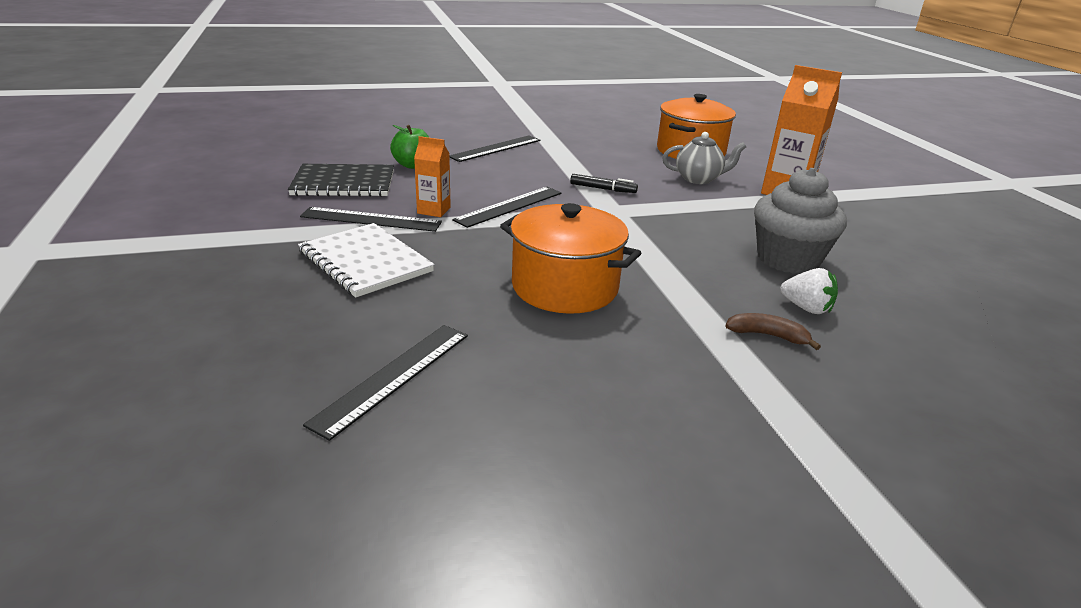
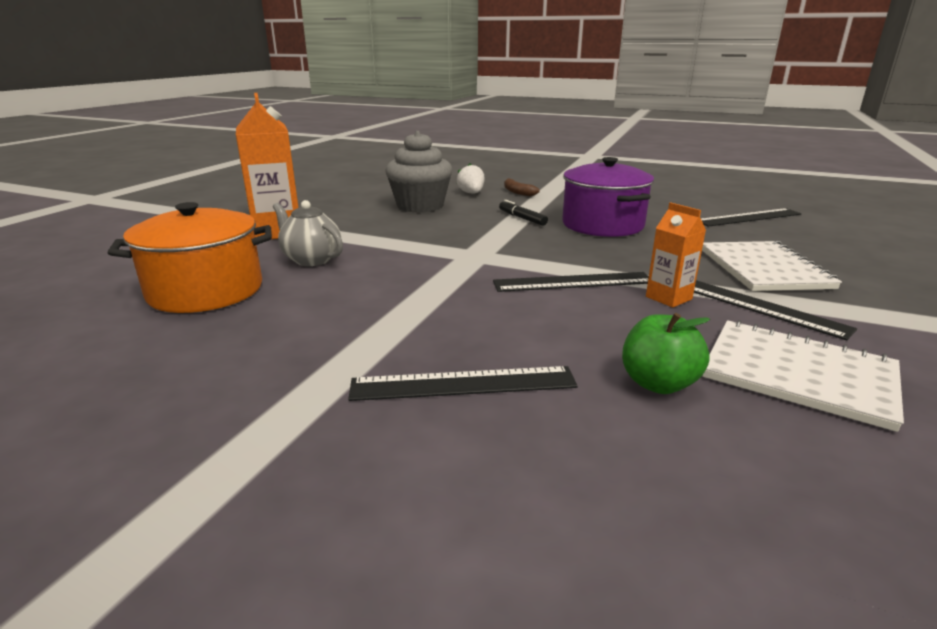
camera: 140 degrees left, 5 degrees down
(344, 183) = (798, 374): black notebook -> white notebook
(565, 287) = (602, 225): orange pot -> purple pot
(603, 189) = (436, 275): black marker -> black marker (522, 218)

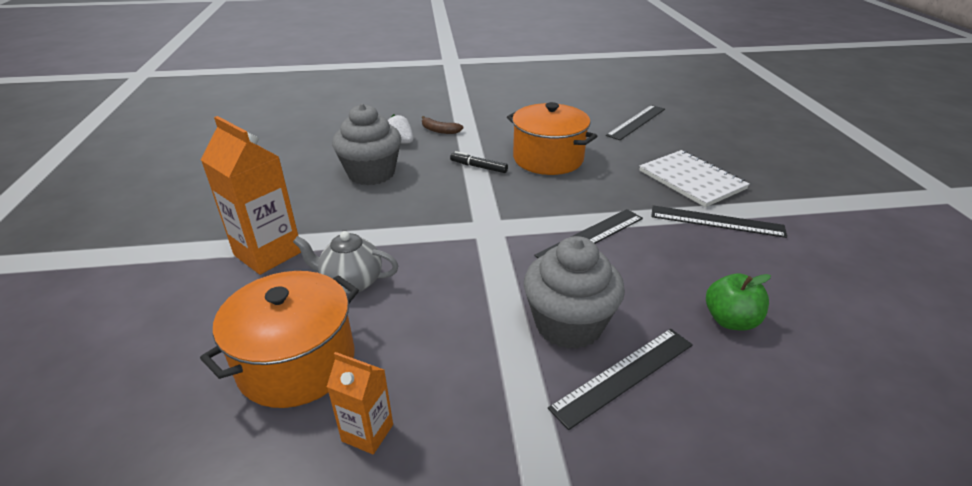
camera: 30 degrees left, 10 degrees up
(458, 332) = (568, 324): none -> grey cupcake
(602, 225) = (548, 159): purple pot -> orange pot
(668, 298) = (664, 232): orange carton -> orange carton (367, 433)
(798, 374) = (788, 279): white notebook -> none

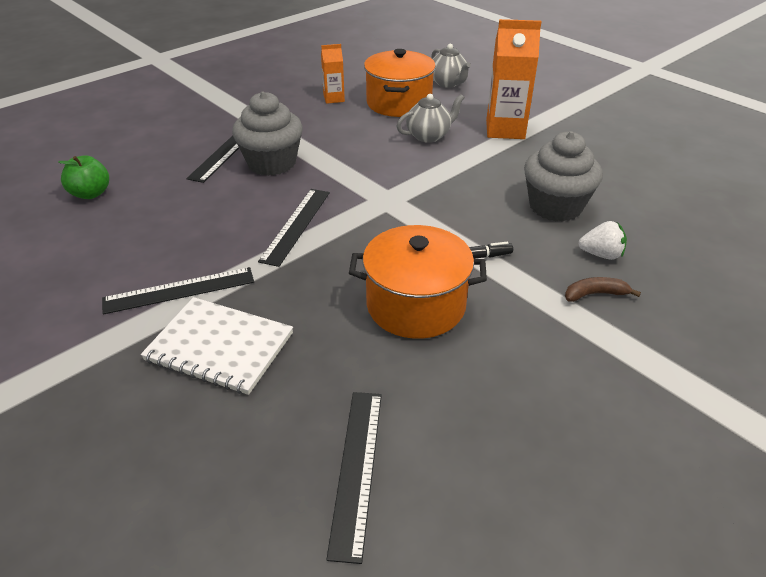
camera: 145 degrees right, 5 degrees up
(168, 373) = (448, 83): none -> grey teapot
(730, 320) = (161, 202): green apple -> green apple (91, 194)

